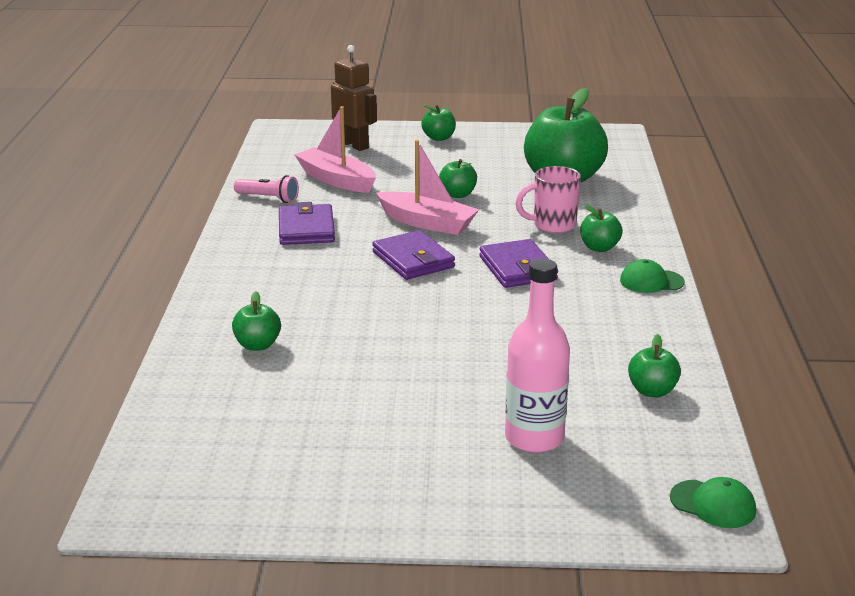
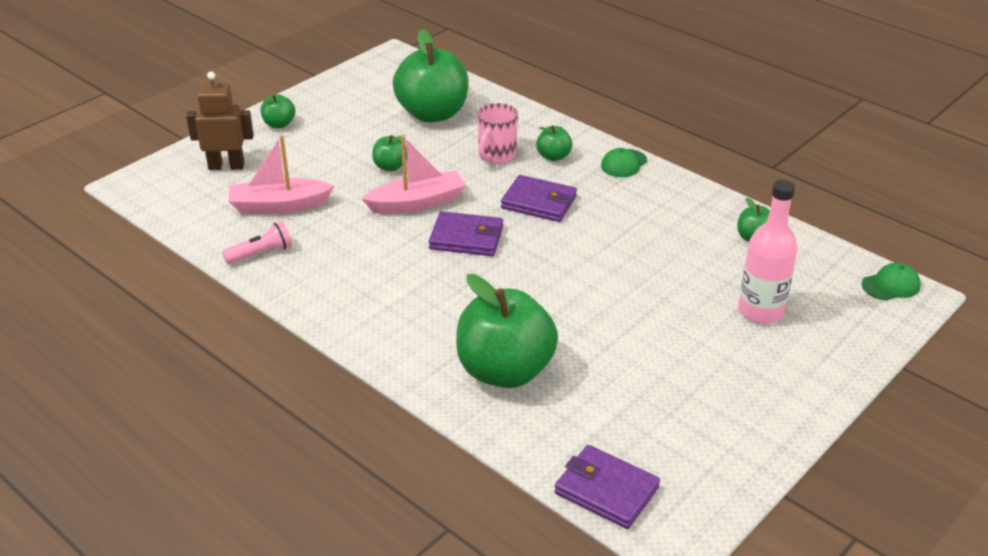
camera: 50 degrees left, 10 degrees up
(257, 345) = (505, 371): green apple -> green apple, size x2.22
(306, 229) = (345, 261): purple wallet -> purple wallet (606, 490)

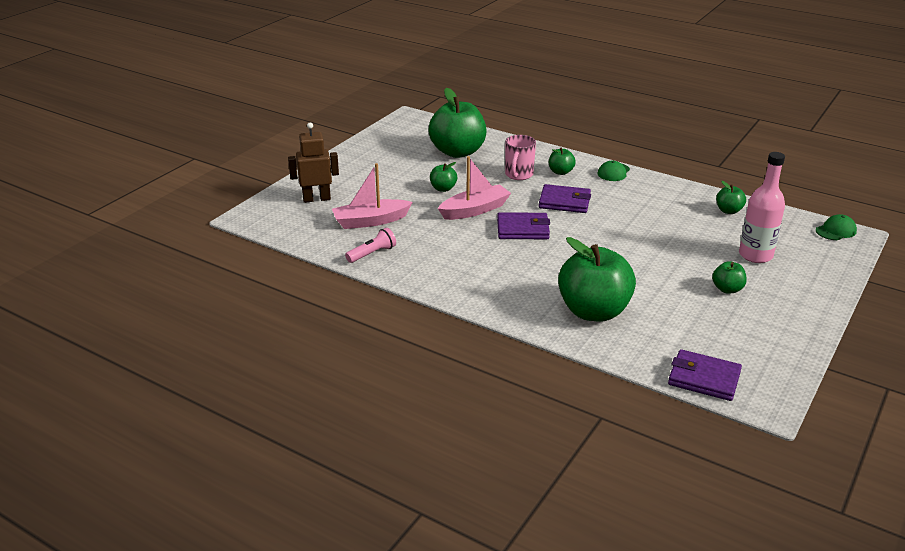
camera: 10 degrees left, 5 degrees down
(279, 124) = (344, 168): green apple -> green apple (727, 289)

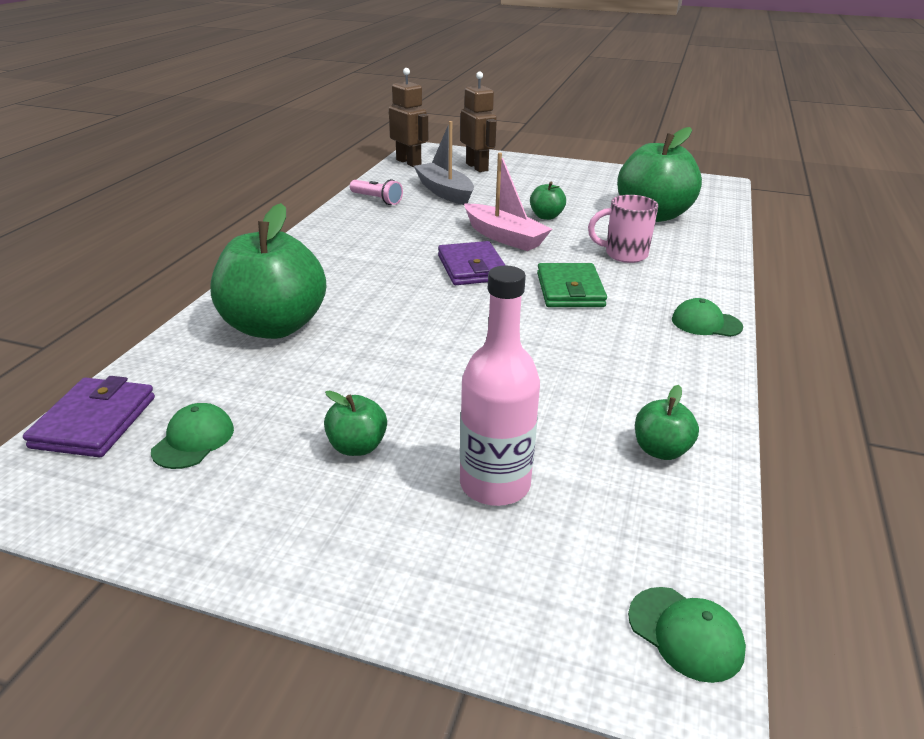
camera: 75 degrees right, 0 degrees up
(282, 229) = (409, 162): none -> brown robot
(370, 221) = (444, 192): pink boat -> grey boat
(560, 172) = (663, 282): green apple -> none
(564, 202) = (570, 290): purple wallet -> green wallet
(722, 341) = (193, 440): none -> green cap

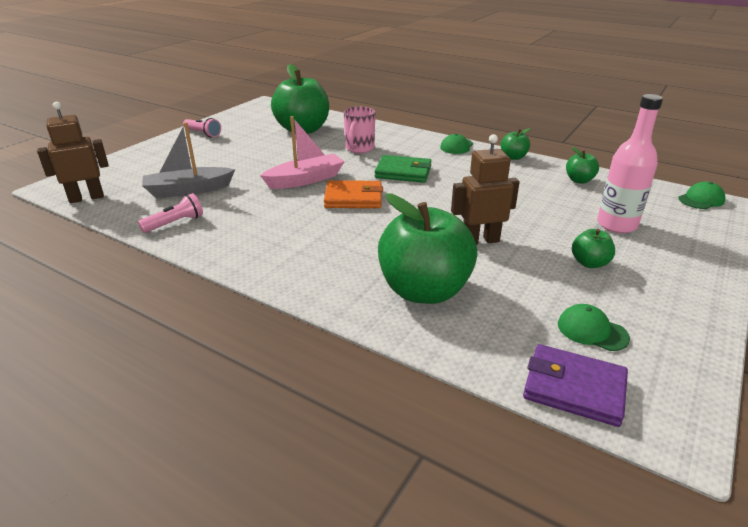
camera: 75 degrees left, 0 degrees up
(472, 268) = (353, 198): purple wallet -> orange wallet
(477, 167) = (141, 169): brown robot -> brown robot (480, 240)
(546, 216) = (278, 160): green apple -> green apple (513, 157)
(587, 172) = (203, 133): none -> pink flashlight

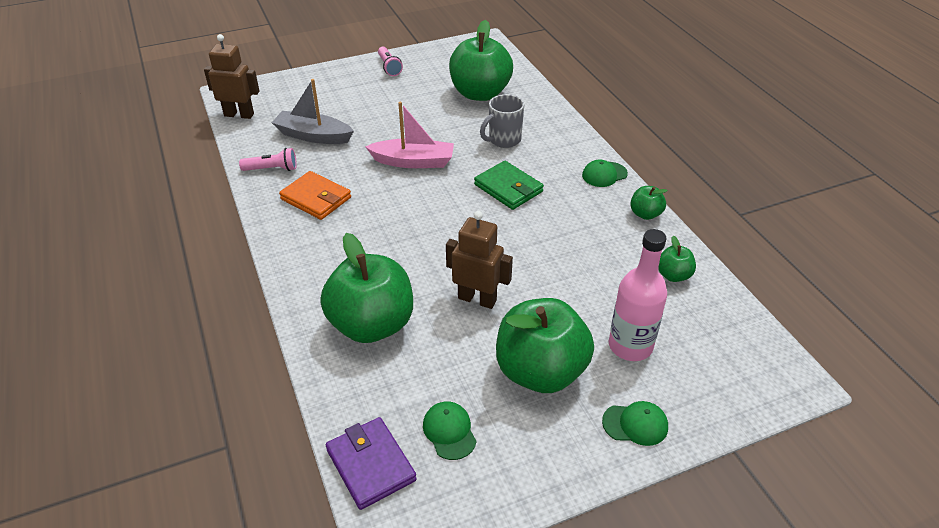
camera: 35 degrees right, 10 degrees up
(353, 198) = (428, 201): orange wallet -> orange wallet (316, 198)
(359, 149) = (503, 140): pink mug -> grey mug
(589, 263) = (540, 371): green apple -> green apple, size x2.22
(701, 199) = (777, 363): green cap -> green cap (635, 424)

